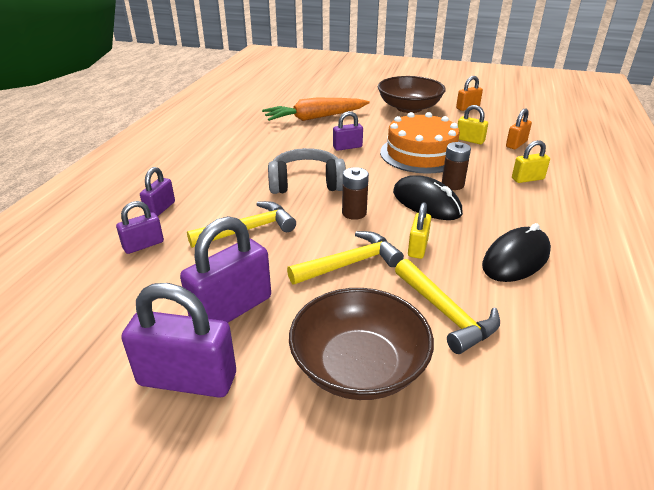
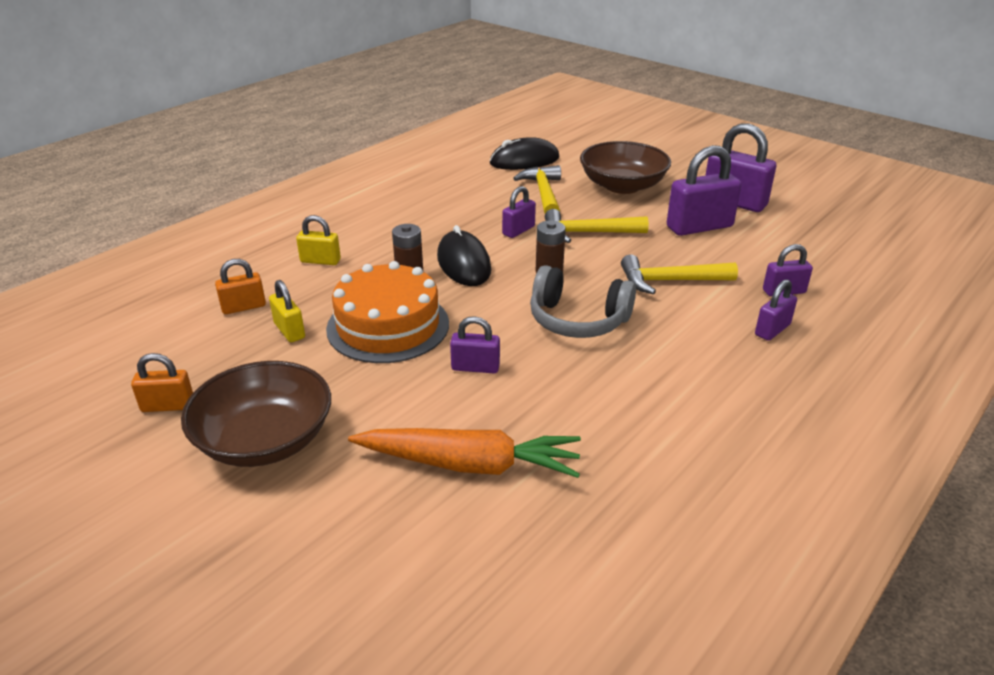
camera: 155 degrees left, 0 degrees up
(418, 247) = (518, 230): yellow padlock -> purple padlock
(516, 259) = (450, 207): black mouse -> black mouse (524, 161)

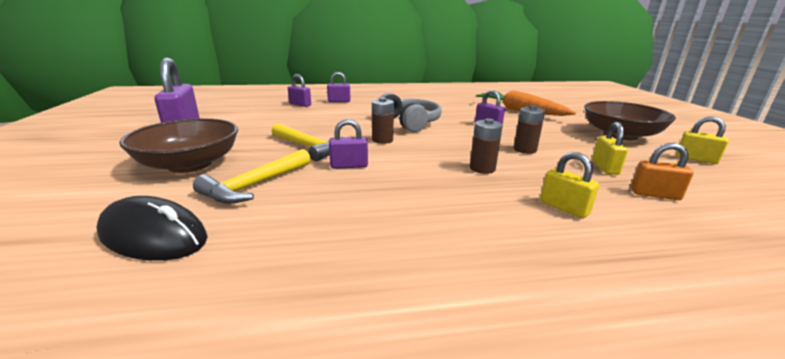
camera: 140 degrees left, 10 degrees down
(168, 406) = (696, 159): orange padlock -> yellow padlock
(388, 326) = (524, 150): orange cake -> brown battery
(463, 263) = (430, 161): black mouse -> none
(670, 281) = (332, 119): yellow hammer -> none
(699, 227) = (246, 128): purple padlock -> none

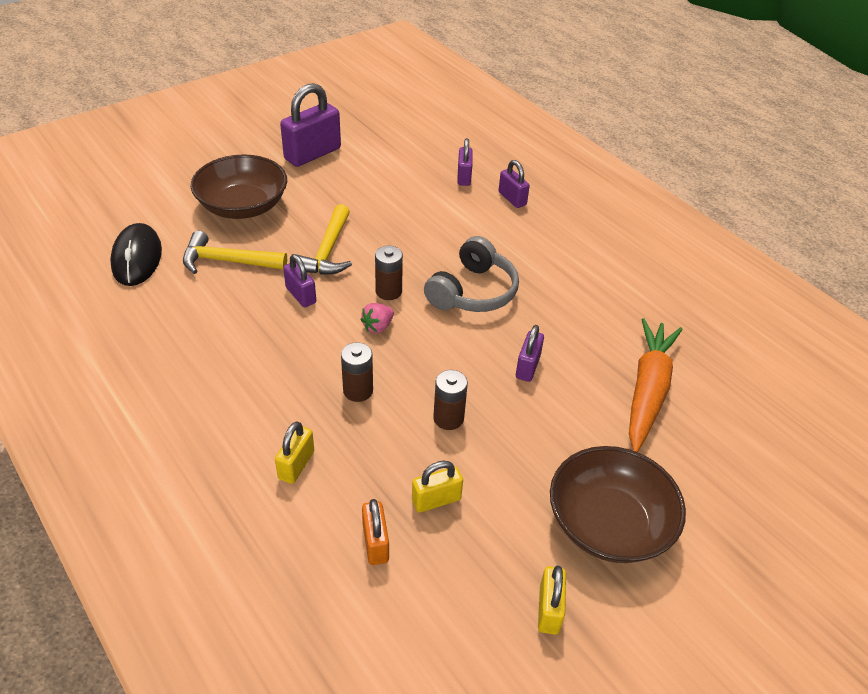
camera: 60 degrees right, 20 degrees up
(416, 150) = (378, 326): none -> pink strawberry

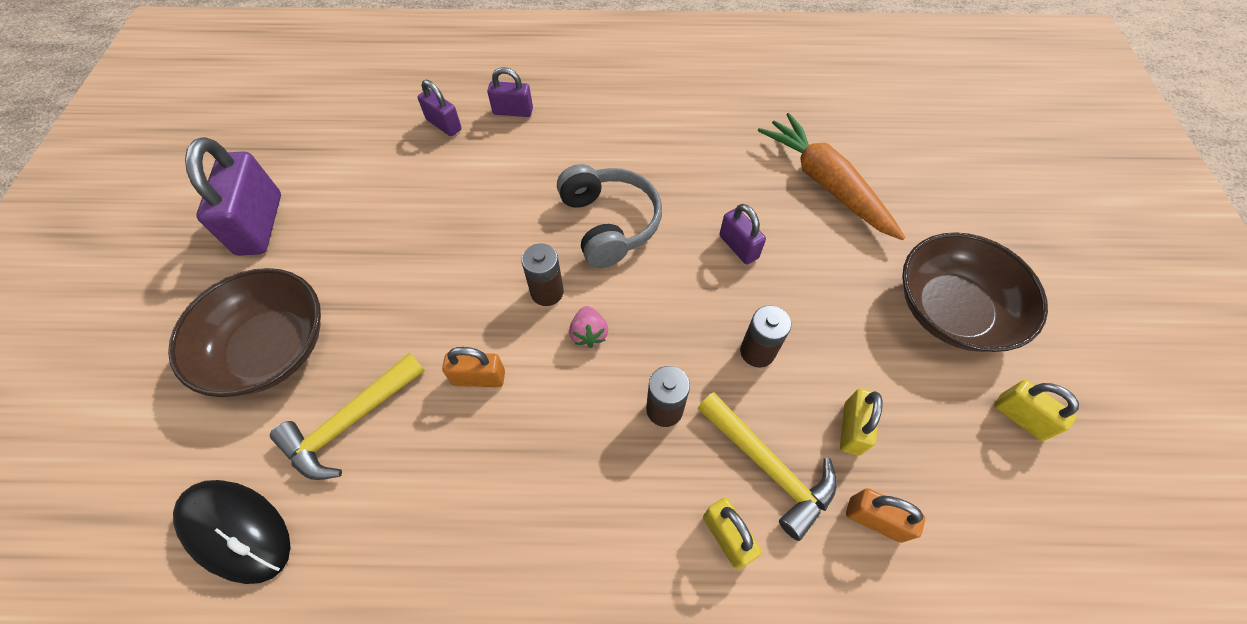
camera: 50 degrees left, 15 degrees up
(301, 295) = (479, 378): purple padlock -> orange padlock
(328, 251) = (435, 309): yellow hammer -> yellow hammer (769, 467)

